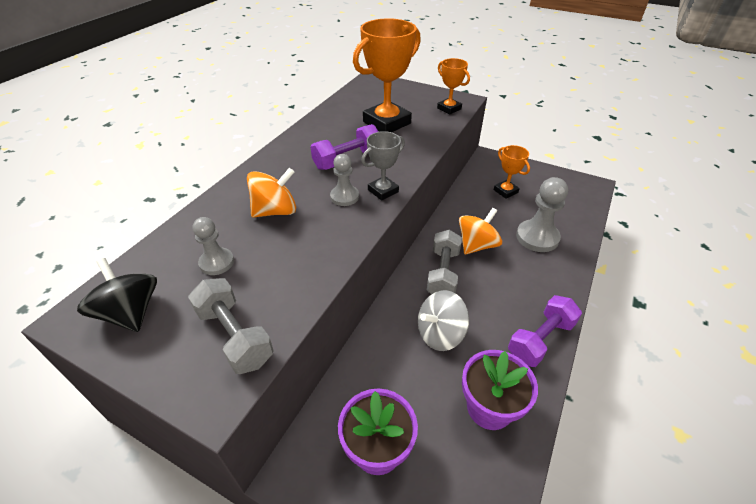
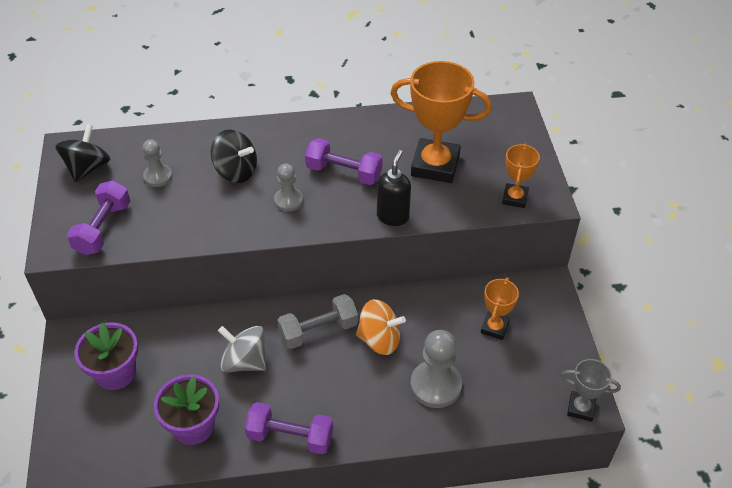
camera: 55 degrees right, 5 degrees up
(235, 336) = (103, 228): grey dumbbell -> purple dumbbell
(275, 211) = (236, 171): orange spinning top -> black spinning top
(383, 191) = (318, 220): grey trophy -> grey trophy (581, 408)
(416, 157) = (393, 216): none -> black soap dispenser

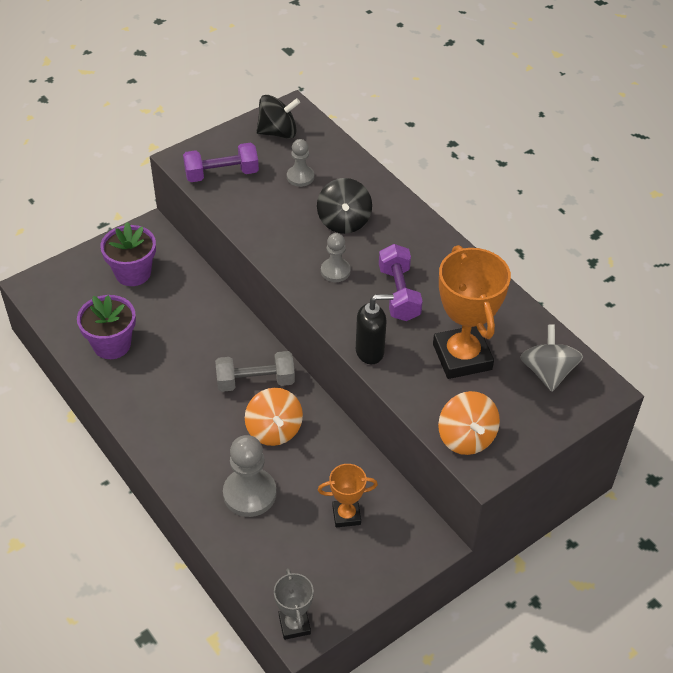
camera: 60 degrees right, 0 degrees up
(244, 361) = (192, 346): grey spinning top -> grey spinning top (547, 372)
(290, 437) = (136, 411): purple dumbbell -> none
(318, 331) = (255, 381): grey dumbbell -> grey dumbbell turned 45 degrees counterclockwise
(515, 198) = (466, 437): orange trophy -> orange spinning top

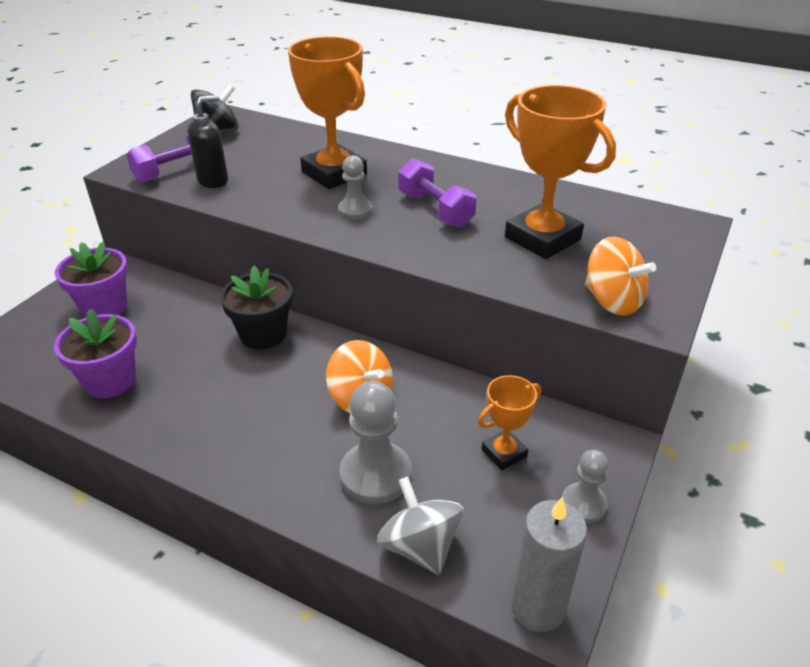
camera: 25 degrees left, 10 degrees down
(235, 344) = (263, 334): none -> black flower pot
(255, 381) = (309, 360): grey dumbbell -> none
(294, 624) = (538, 607): grey trophy -> grey candle
(300, 177) = (264, 154): grey pawn -> grey pawn (583, 504)
(344, 221) = (334, 173): black spinning top -> orange trophy
(370, 352) = (446, 262): black soap dispenser -> black soap dispenser (213, 181)
(547, 372) = (633, 226): grey spinning top -> grey spinning top (420, 546)

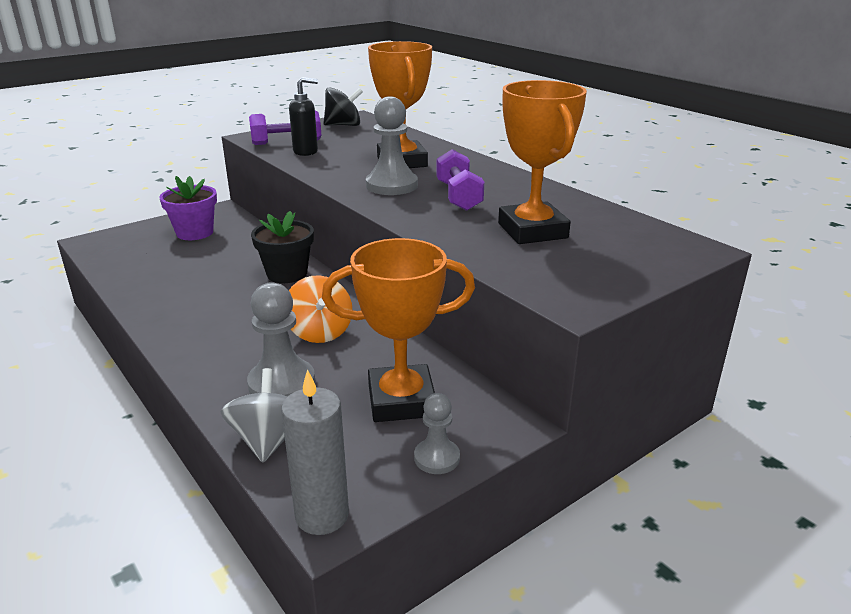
camera: 25 degrees right, 10 degrees down
(110, 381) = (156, 275): purple flower pot -> none
(355, 210) = (391, 185): grey pawn -> grey pawn, size x1.67
(504, 453) = (401, 400): orange trophy -> orange trophy, size x1.89
(612, 301) = (548, 283): orange spinning top -> none

